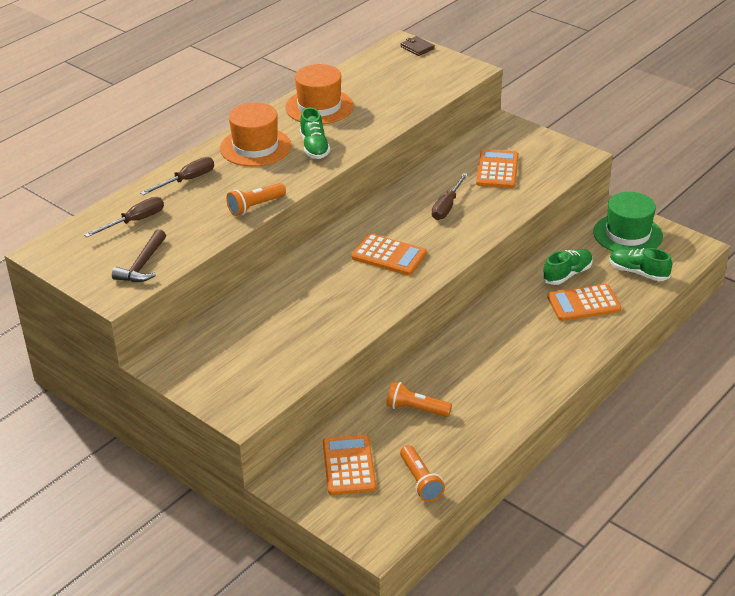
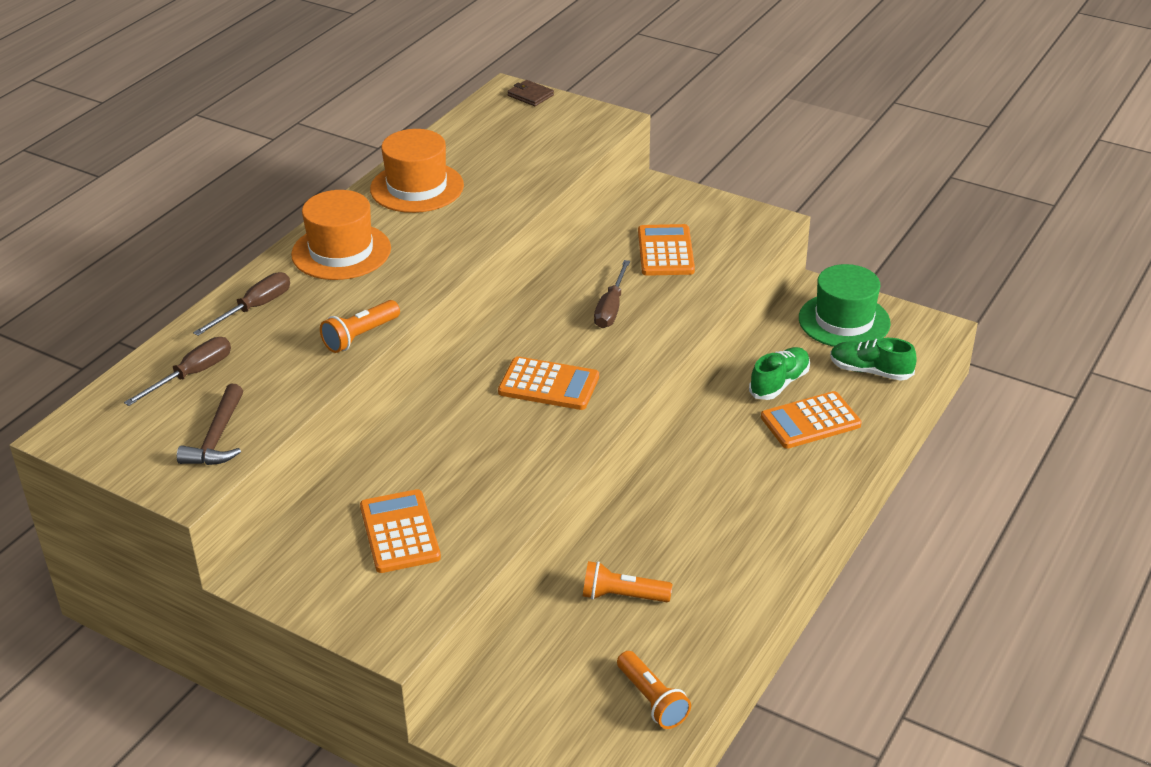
camera: 10 degrees left, 0 degrees up
(314, 147) = (423, 244): green shoe -> none
(349, 465) = (548, 689): orange calculator -> orange calculator (399, 532)

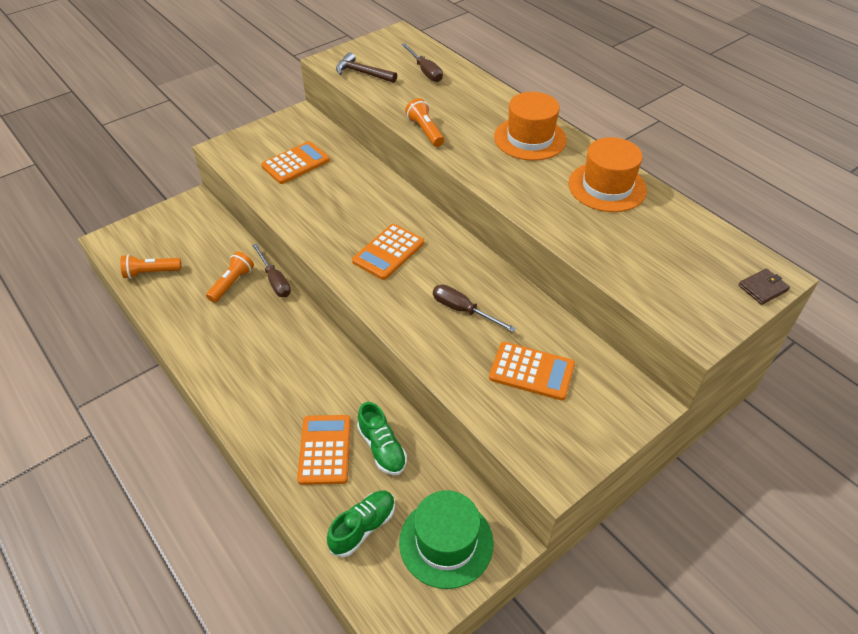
camera: 110 degrees right, 10 degrees up
(255, 308) = (480, 98): brown screwdriver -> brown screwdriver (274, 280)
(399, 532) = (295, 163): orange calculator -> orange calculator turned 45 degrees counterclockwise

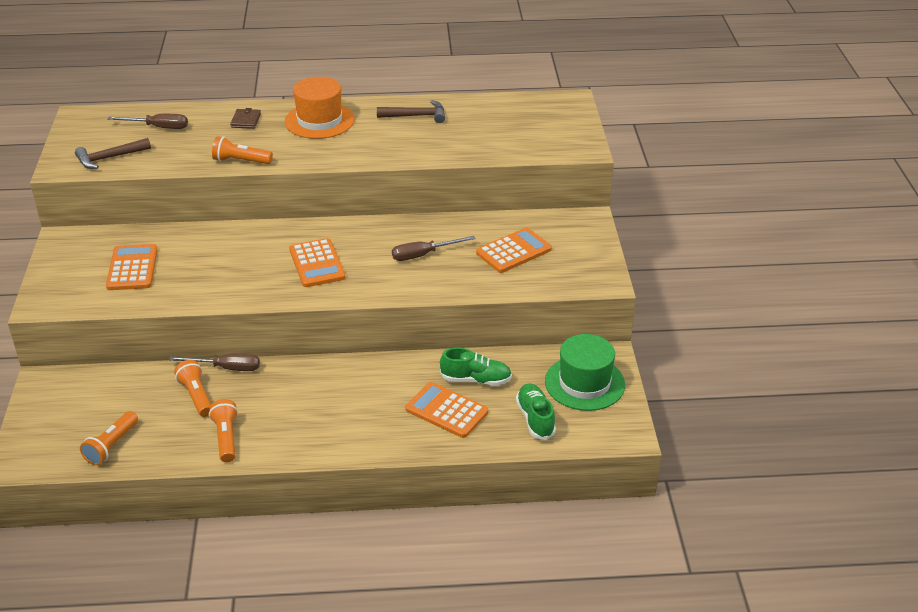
camera: 55 degrees left, 10 degrees down
(197, 327) = (226, 438): none -> orange flashlight
(607, 187) = (416, 116): orange hat -> brown hammer
(762, 288) = (575, 110): brown wallet -> brown wallet (246, 120)

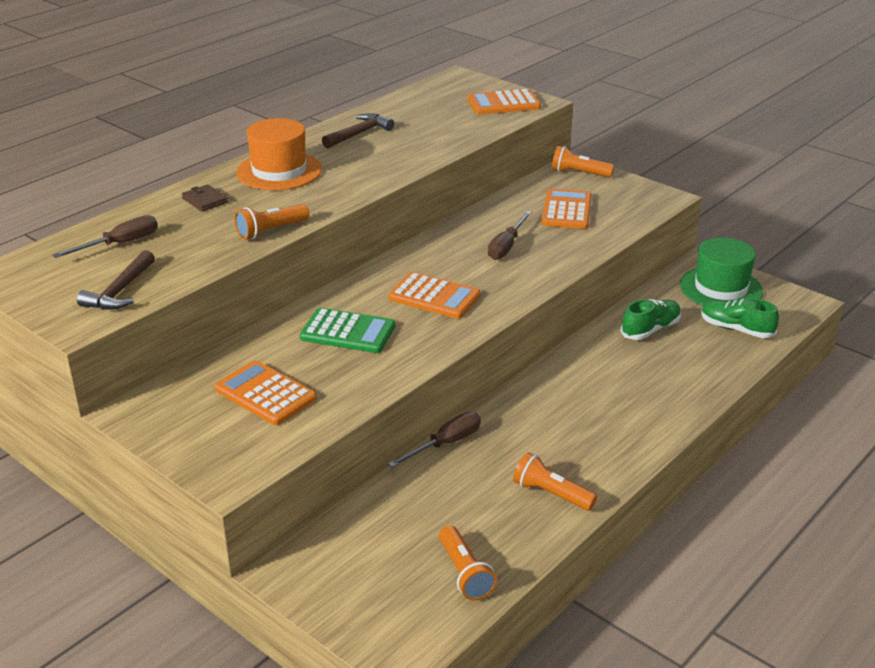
camera: 45 degrees left, 5 degrees down
(196, 396) = (462, 482): orange flashlight -> orange flashlight (579, 173)
(233, 257) = (348, 332): none -> green calculator
(446, 411) = (672, 362): orange calculator -> orange calculator (503, 103)

